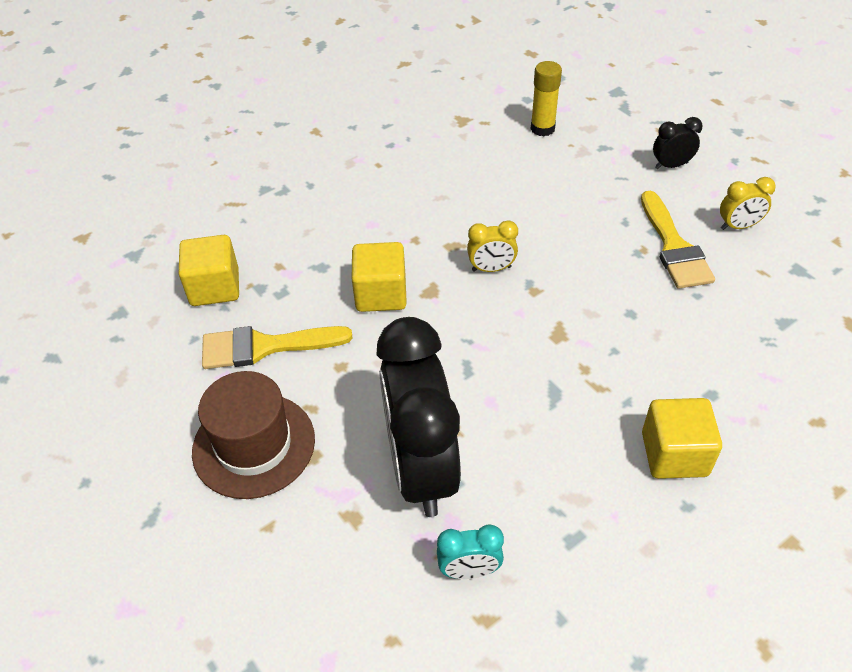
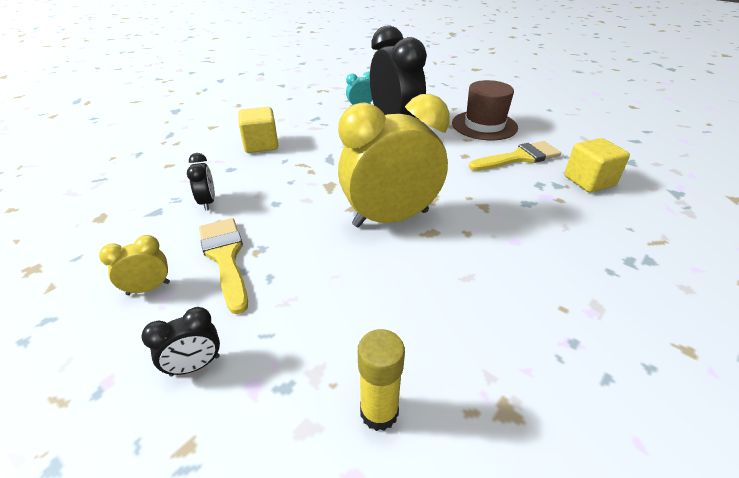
camera: 165 degrees right, 10 degrees down
(381, 294) = (467, 191): yellow cube -> none
(491, 269) = (390, 218): yellow clock -> yellow clock, size x2.38
(721, 327) = (208, 202): none -> black clock

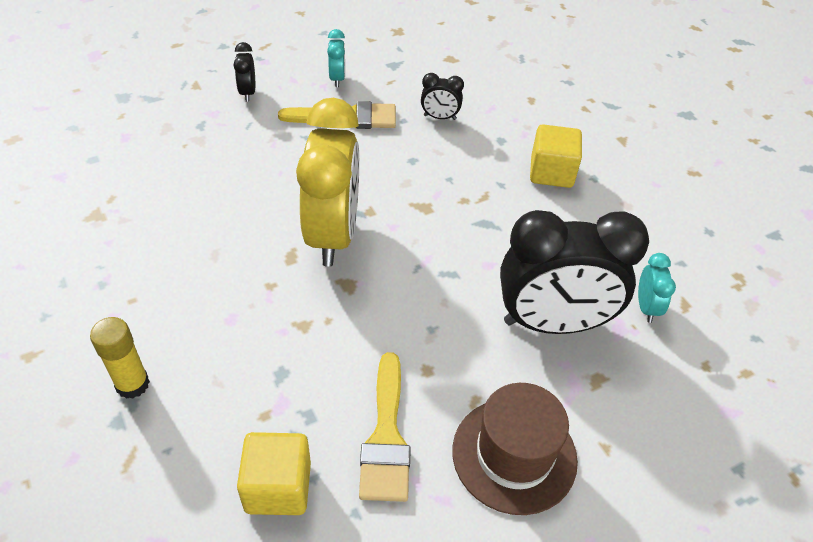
camera: 110 degrees right, 10 degrees up
(148, 288) = (337, 78): yellow clock -> turquoise clock
(379, 412) = (149, 158): yellow glue stick -> yellow glue stick (132, 384)

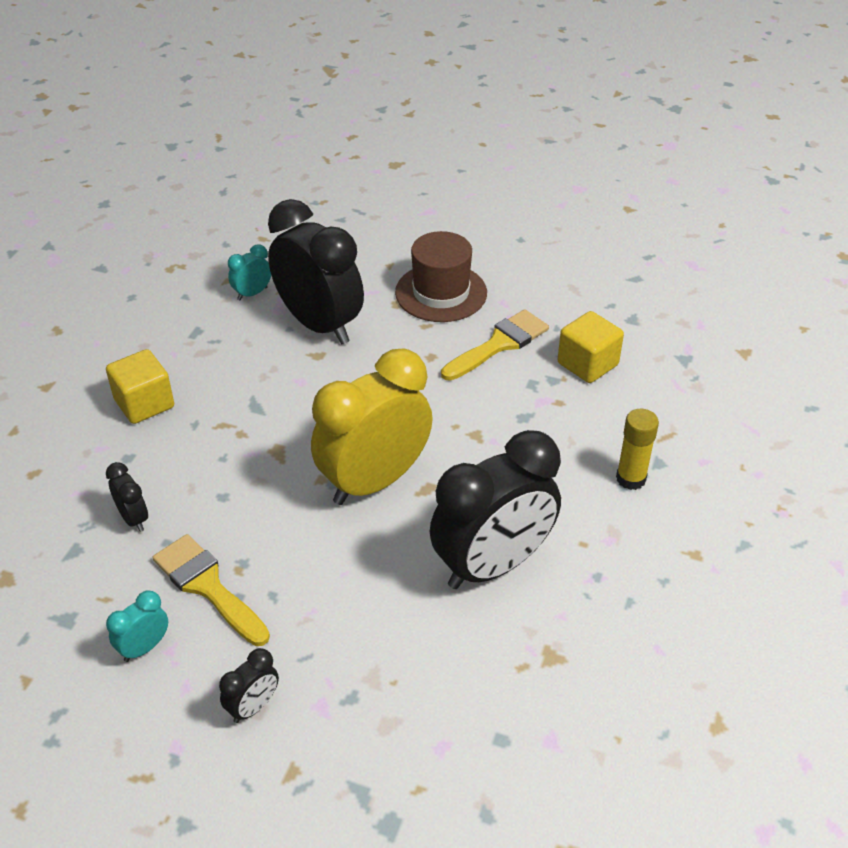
camera: 130 degrees left, 5 degrees down
(187, 239) = (492, 565): none -> black clock

